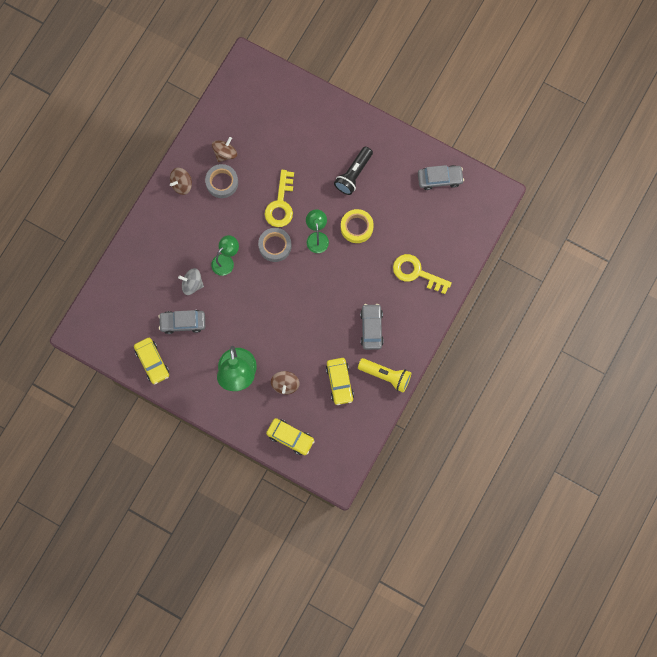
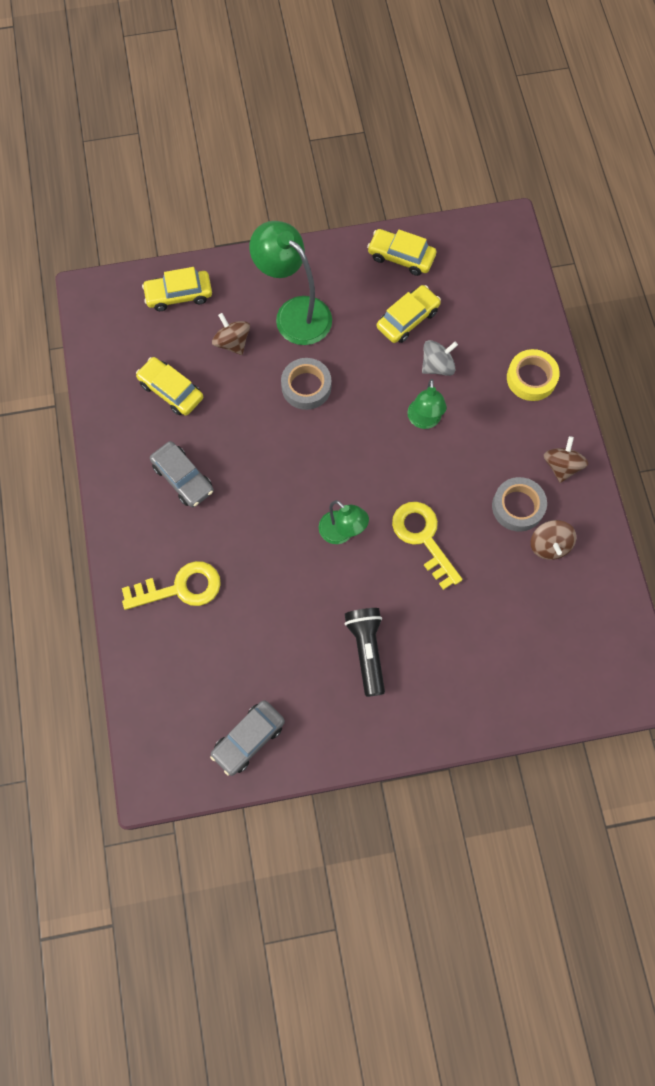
camera: 140 degrees right, 5 degrees down
(183, 322) = (407, 319): grey car -> yellow car
(275, 246) = (383, 482): grey tape -> grey tape (306, 387)
(356, 227) = (304, 585): yellow tape -> yellow tape (531, 378)
(386, 376) = (121, 438): yellow flashlight -> none

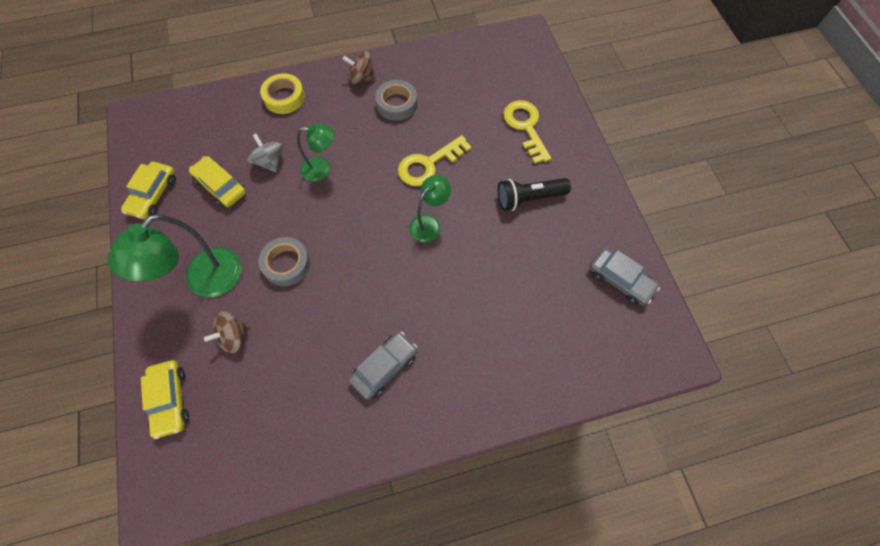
camera: 95 degrees left, 5 degrees down
(171, 390) = (287, 392): yellow car -> none
(180, 588) = (496, 355): yellow key -> yellow key (525, 127)
(549, 545) = (426, 84): brown spinning top -> none

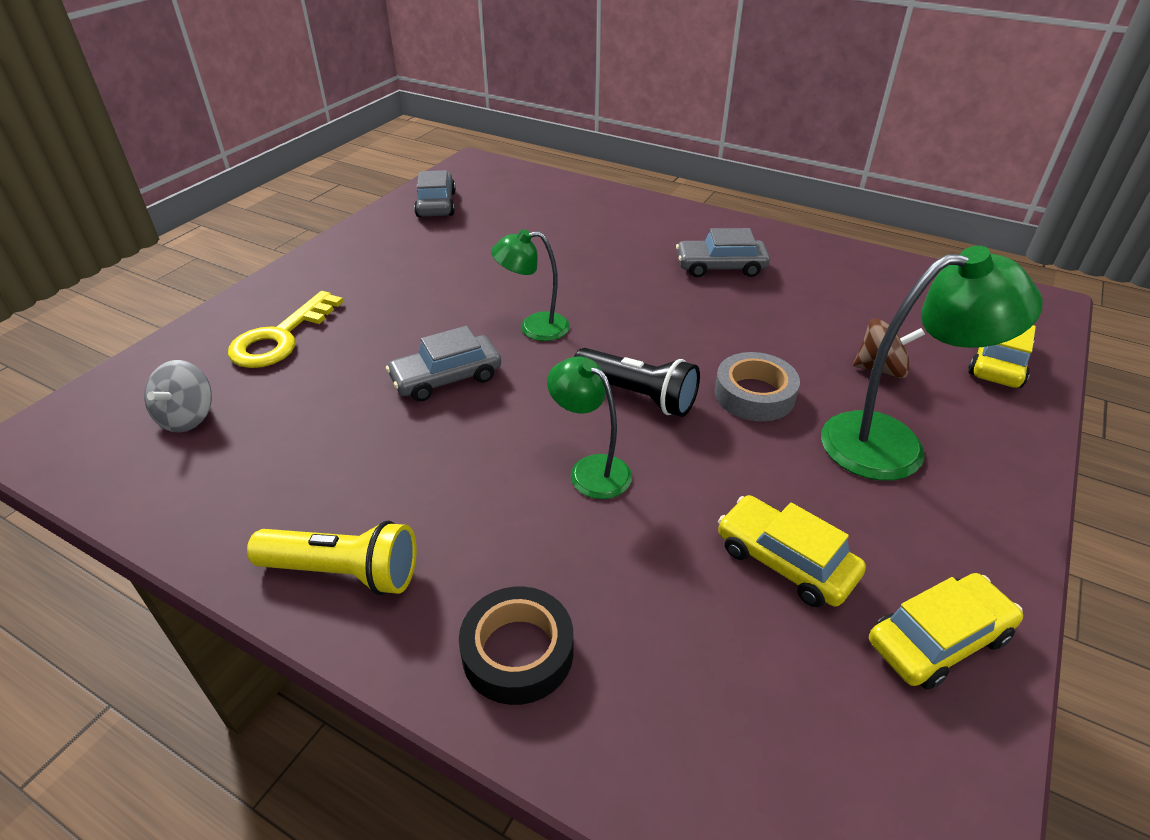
camera: 135 degrees left, 25 degrees down
(221, 186) = (785, 561): yellow car -> yellow car turned 135 degrees clockwise
(270, 162) = (663, 541): grey spinning top -> grey spinning top (188, 417)
(284, 97) = (518, 652): yellow tape -> black tape
(361, 78) = (344, 572): brown spinning top -> yellow flashlight
(397, 104) = (363, 481): grey tape -> none
(429, 164) = (446, 378): yellow key -> grey car
(529, 198) = (402, 284): black flashlight -> black flashlight (637, 395)

